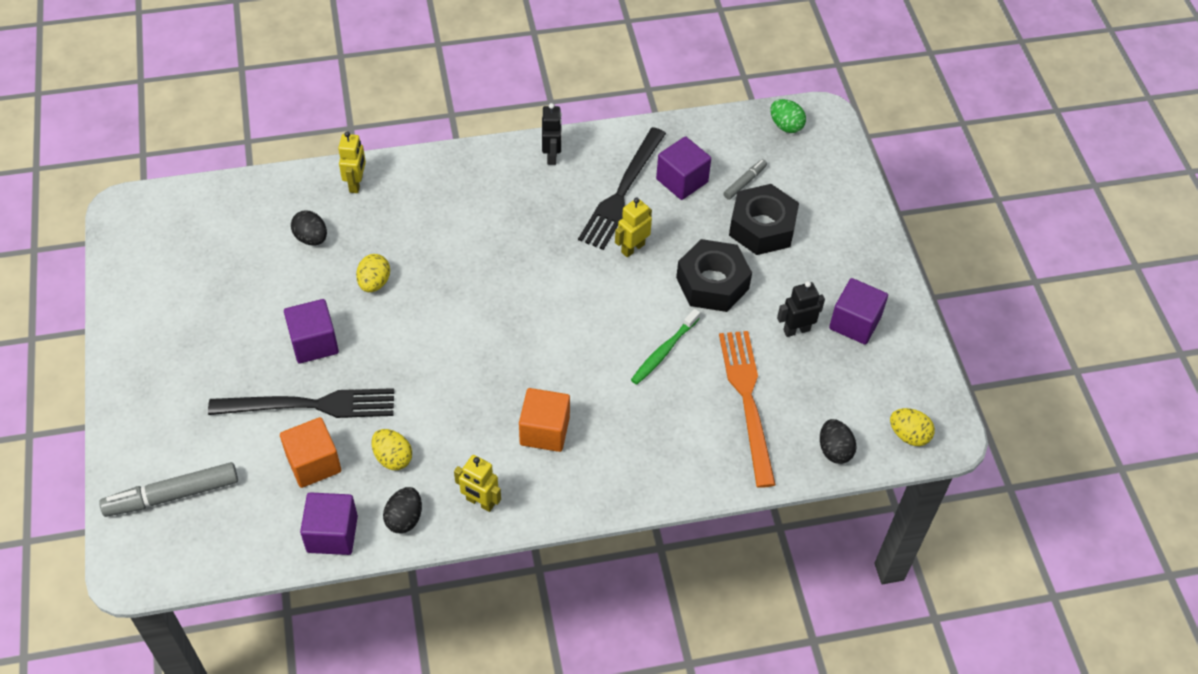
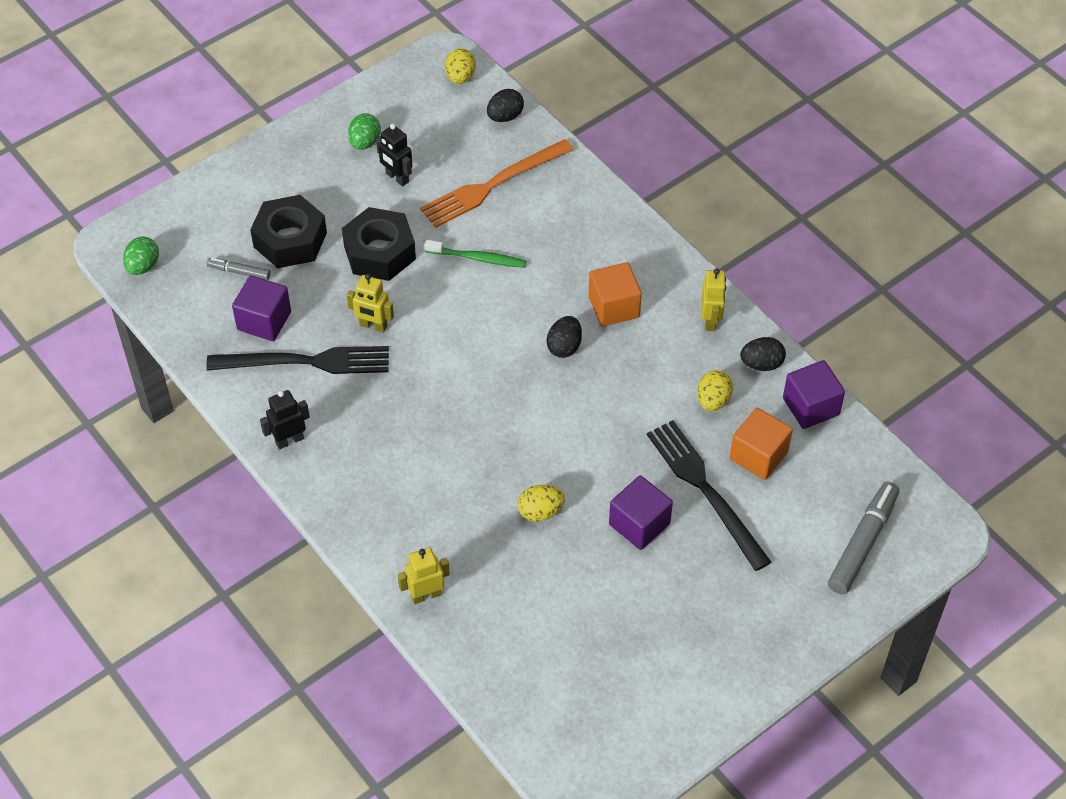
camera: 115 degrees left, 0 degrees up
(173, 495) = (862, 543): grey marker -> grey marker turned 105 degrees counterclockwise
(311, 238) = (520, 596): black egg -> black egg (564, 346)
(854, 323) = (365, 142): purple cube -> green egg

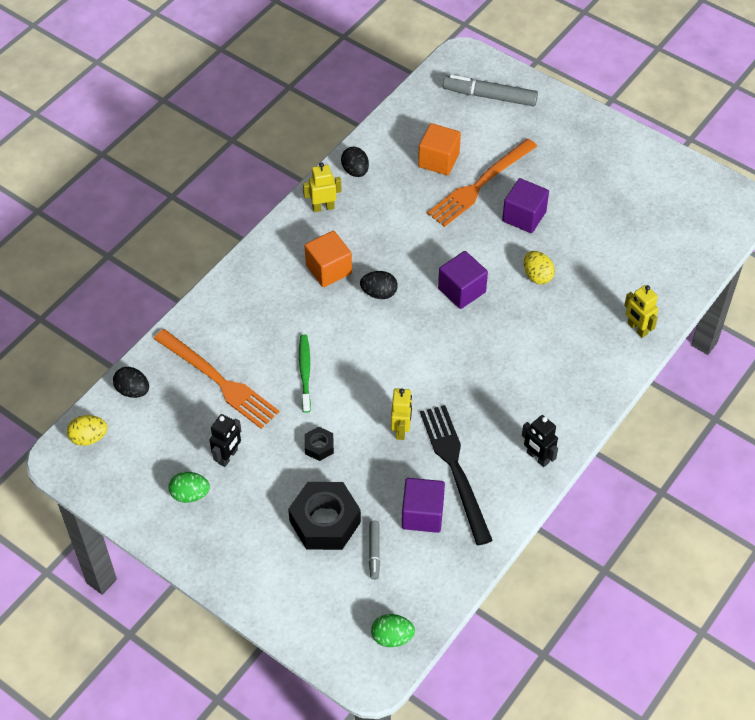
camera: 105 degrees left, 0 degrees up
(380, 252) = (319, 446): black nut -> black nut, size x0.48
(705, 490) = (480, 185): black fork -> orange fork
(713, 400) = (399, 193): yellow egg -> none
(811, 406) = (385, 138): purple cube -> purple cube (461, 290)

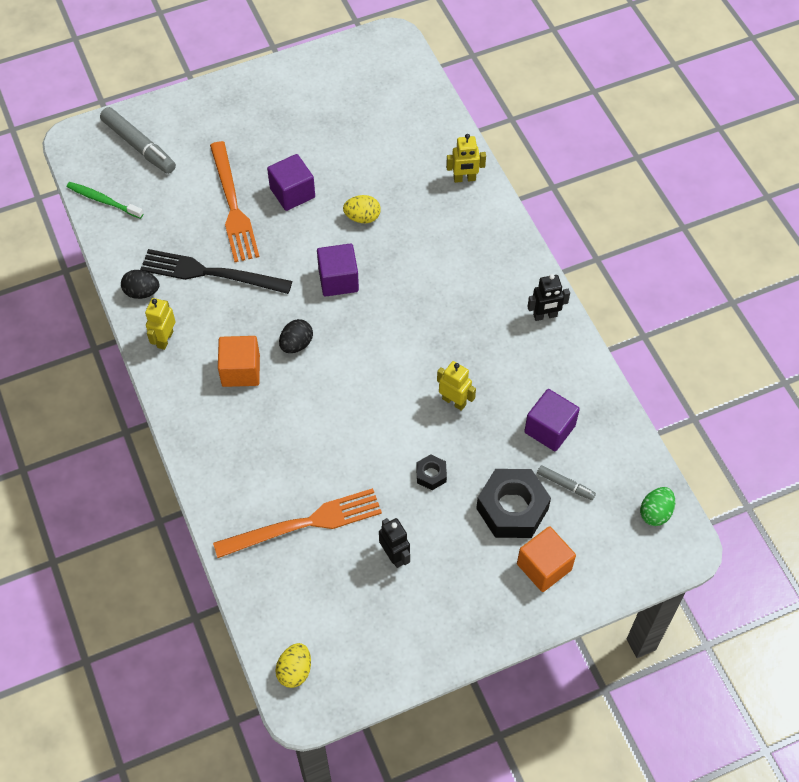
camera: 60 degrees left, 5 degrees up
(133, 390) = (265, 605): black egg -> none
(190, 494) = (416, 608): green egg -> none
(305, 372) = (343, 447): green toothbrush -> green toothbrush (103, 200)
(438, 160) = (181, 222): orange cube -> orange cube (544, 567)
(455, 469) = (519, 381): black fork -> black fork (210, 273)
(490, 96) = (138, 145): grey marker -> grey marker turned 90 degrees counterclockwise

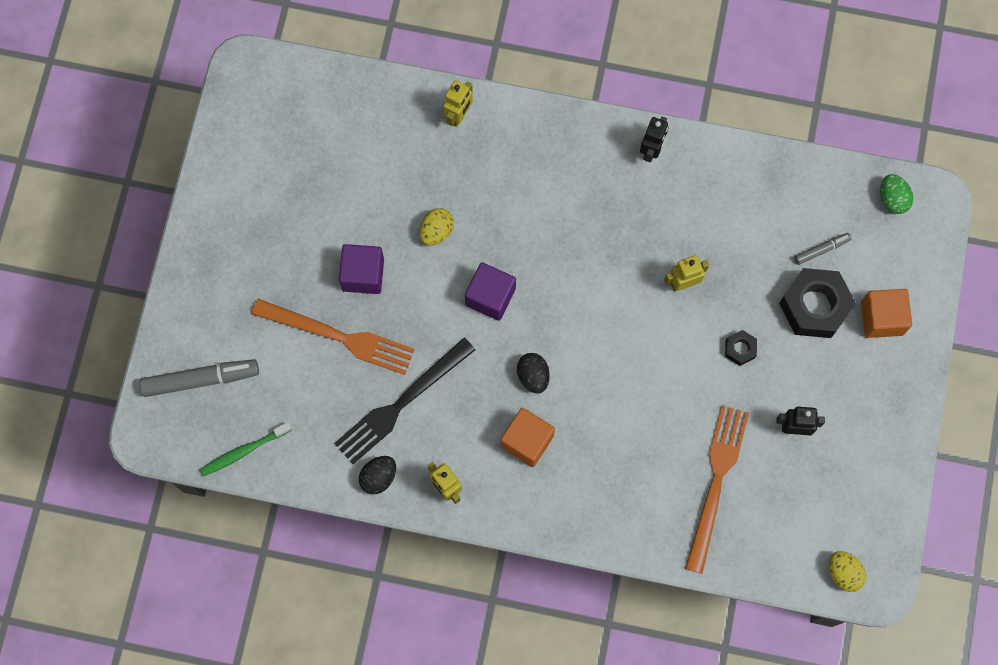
camera: 55 degrees left, 15 degrees up
(549, 429) = (762, 225): purple cube -> none

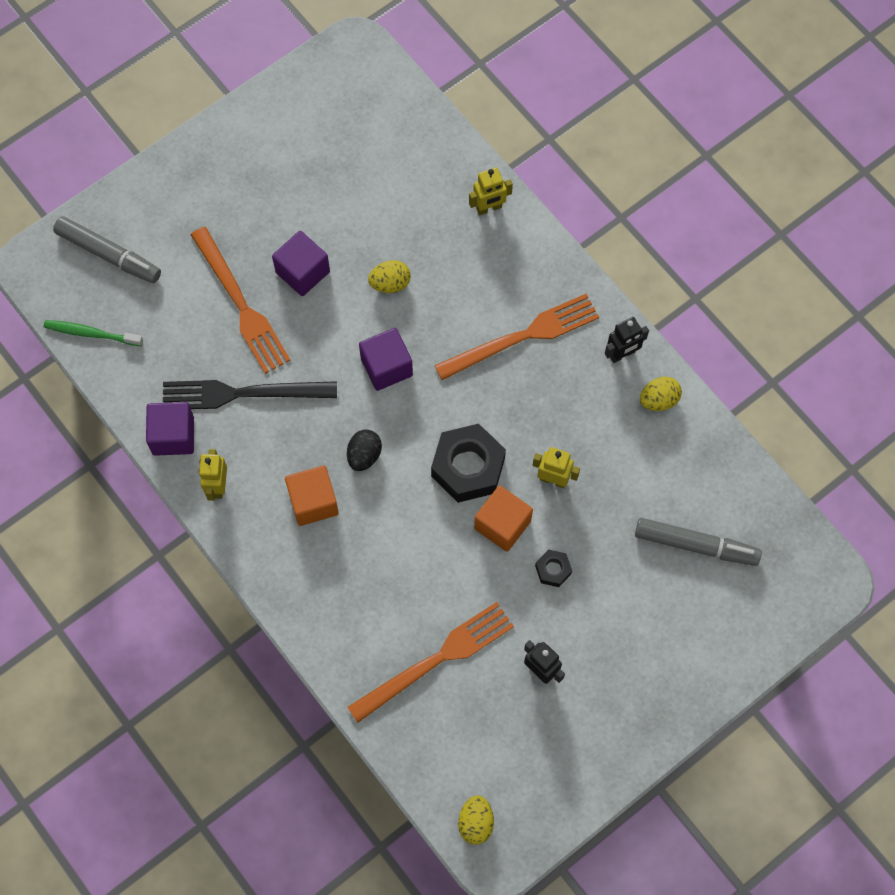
camera: 40 degrees right, 5 degrees down
(378, 477) = (173, 436): black egg -> purple cube
(569, 194) = (522, 337): none -> orange fork
(706, 164) = (658, 400): none -> yellow egg
(814, 306) = (647, 586): black nut -> black nut (468, 467)
(821, 250) = (695, 545): grey marker -> grey marker, size x1.88
(881, 318) = (697, 642): orange cube -> orange cube (502, 524)
(892, 199) = (795, 552): green egg -> none

